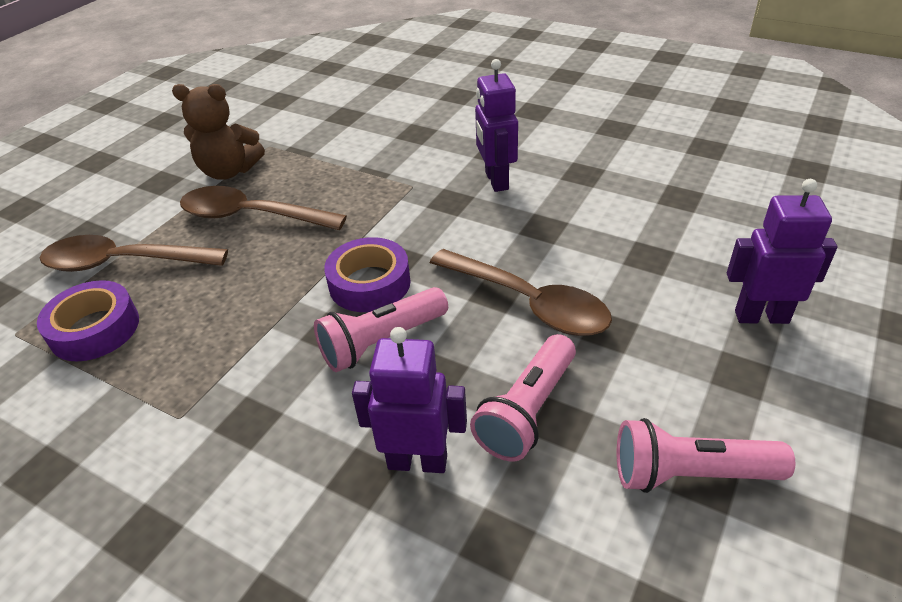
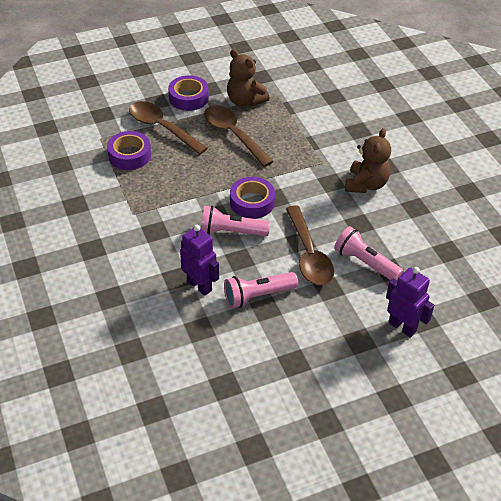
camera: 35 degrees right, 5 degrees up
(135, 206) = (188, 98): none -> purple tape
(496, 181) = (366, 184): purple robot -> brown teddy bear
(690, 474) = (290, 357): pink flashlight -> pink flashlight (365, 263)

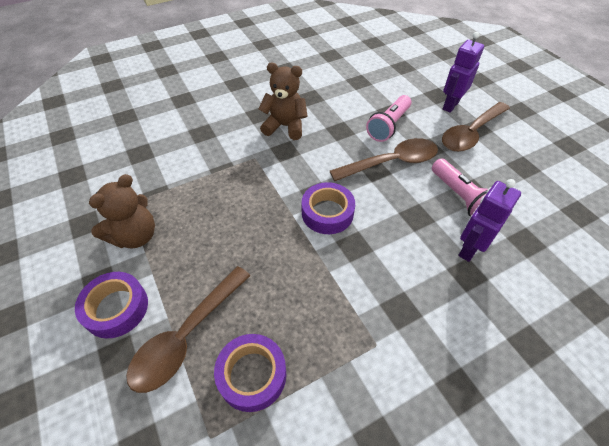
camera: 95 degrees left, 5 degrees up
(231, 232) = (379, 227): pink flashlight -> none
(233, 134) = (206, 242): brown spoon -> brown spoon (471, 133)

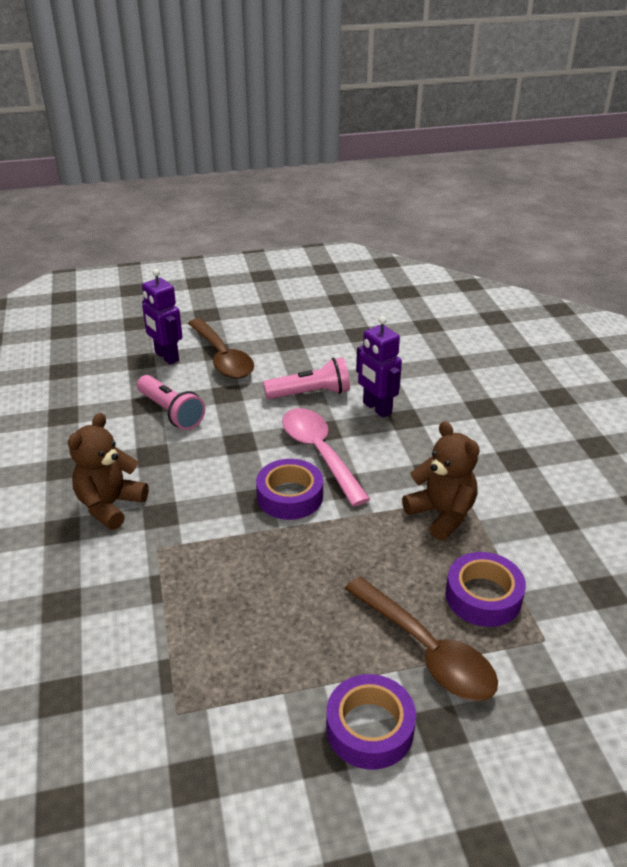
camera: 75 degrees left, 15 degrees down
(135, 236) = (249, 704): brown teddy bear -> brown teddy bear (441, 514)
(386, 220) = (319, 453): none -> pink spoon
(391, 162) = (235, 426): brown spoon -> none

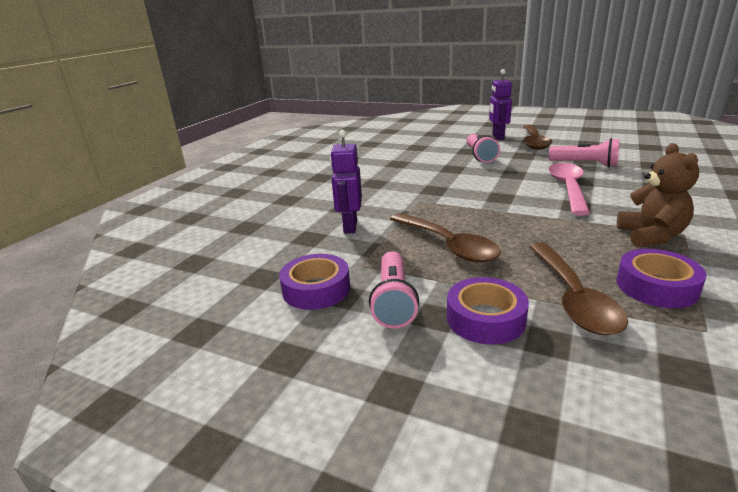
camera: 40 degrees right, 10 degrees down
(110, 505) = (409, 180): brown teddy bear -> none
(254, 624) = (448, 245): none -> brown spoon
(261, 755) = (394, 301): none -> pink flashlight
(290, 496) = (527, 201): purple tape -> purple tape (316, 289)
(376, 408) = (635, 178): purple robot -> purple robot (350, 227)

